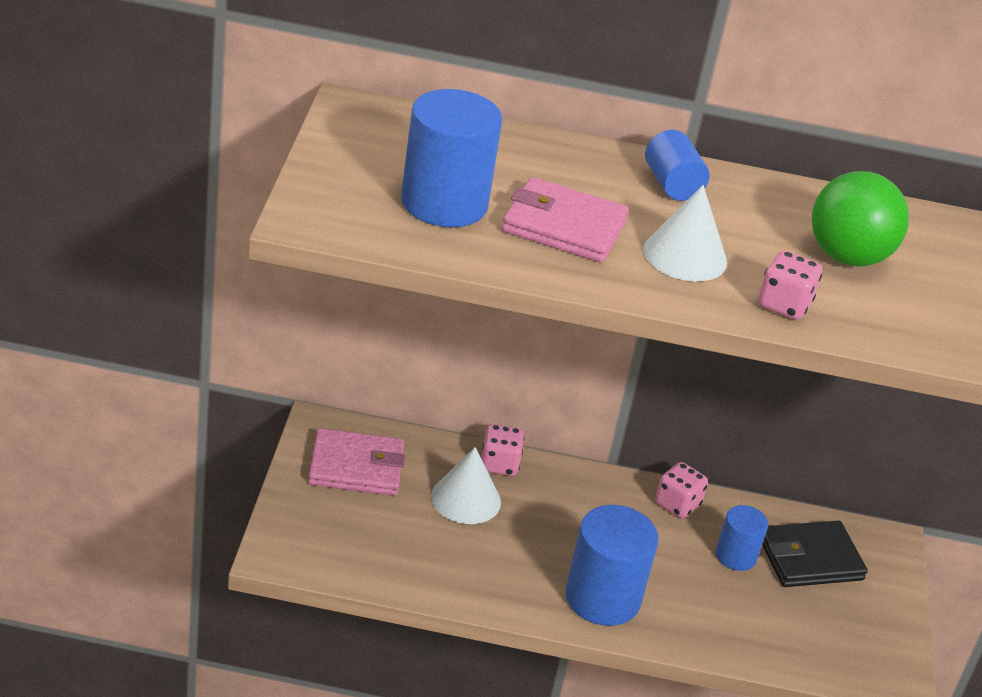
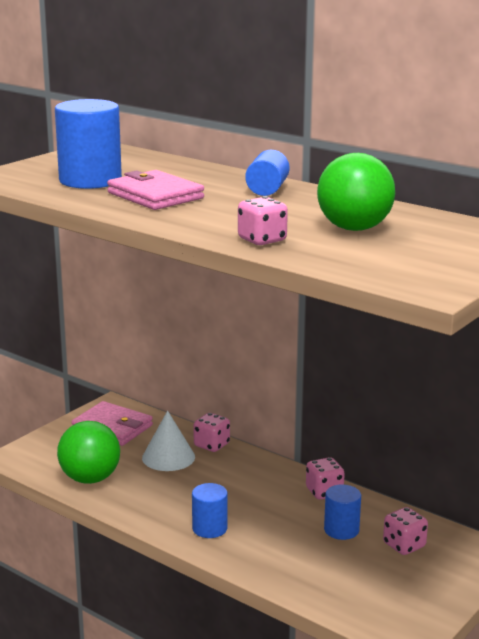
camera: 35 degrees right, 15 degrees down
(404, 562) = (90, 479): none -> green ball
(602, 598) = (209, 528): blue cylinder -> blue cylinder, size x0.57
(685, 255) = (223, 214): white cone -> none
(810, 558) = (404, 545): black wallet -> pink dice

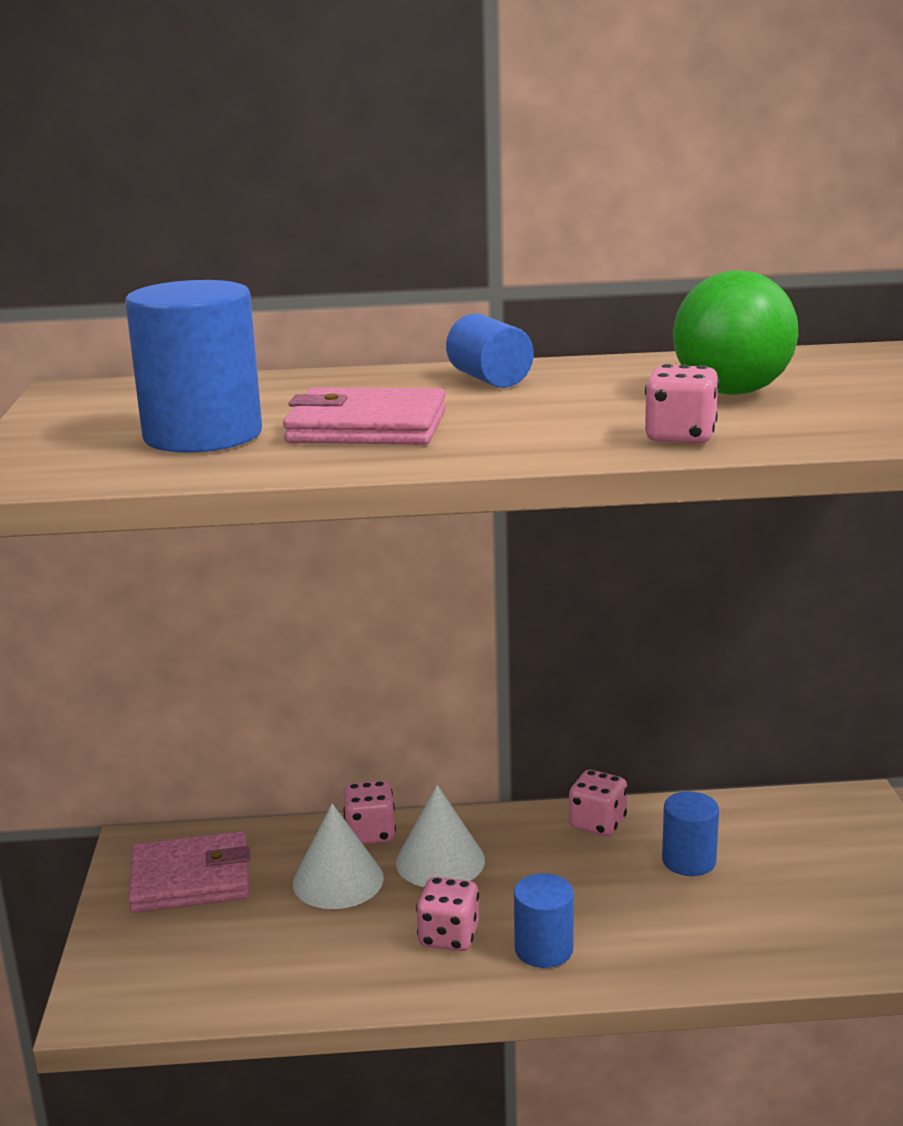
camera: 40 degrees left, 0 degrees up
(90, 479) = (274, 973): green ball -> none
(223, 471) = (440, 861): none -> white cone
(404, 545) = (776, 842): pink dice -> pink dice (449, 936)

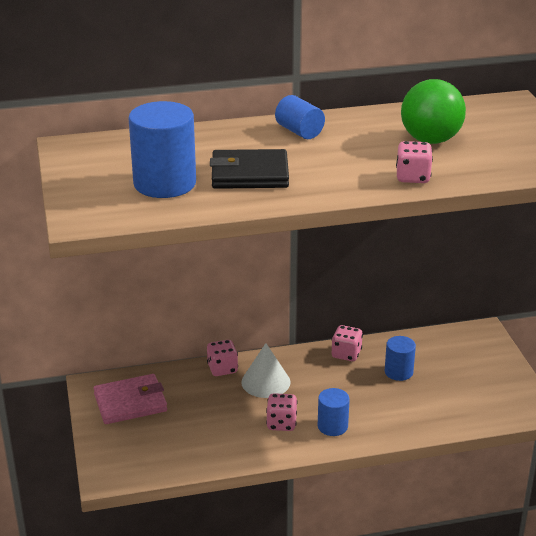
camera: 10 degrees left, 10 degrees up
(338, 880) = (213, 397): white cone -> none
(367, 427) = (249, 174): pink wallet -> black wallet

